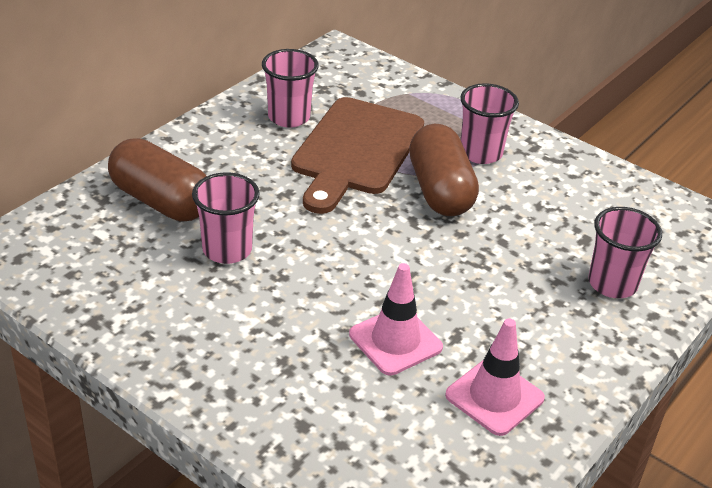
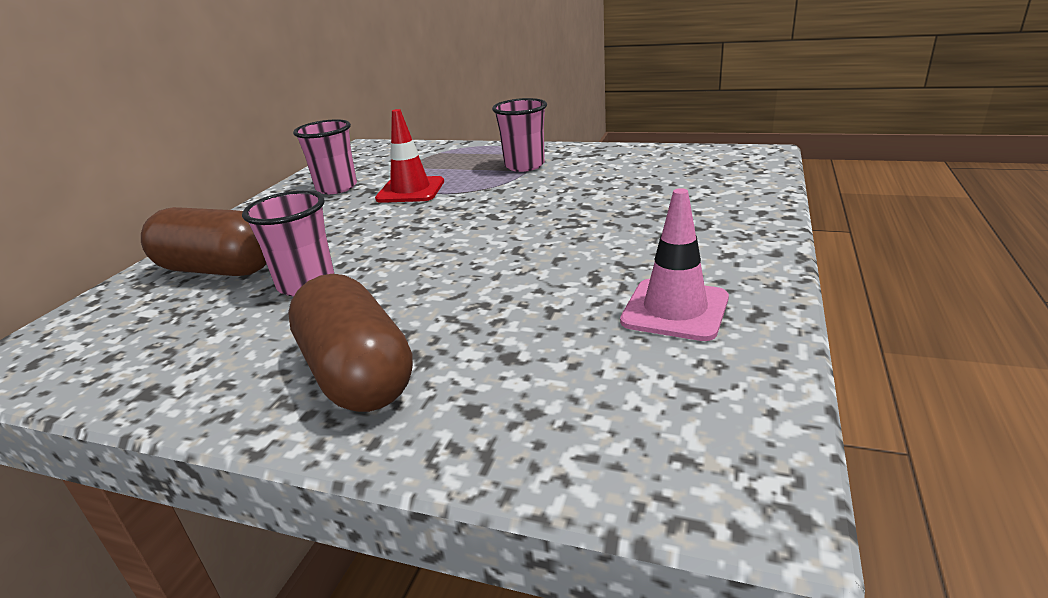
camera: 15 degrees left, 10 degrees down
(355, 151) = (410, 190): brown cutting board -> red traffic cone
(395, 341) = (534, 299): pink traffic cone -> none
(440, 190) = (504, 192): brown capsule -> brown capsule (357, 374)
(612, 284) = (706, 204): pink cup -> none

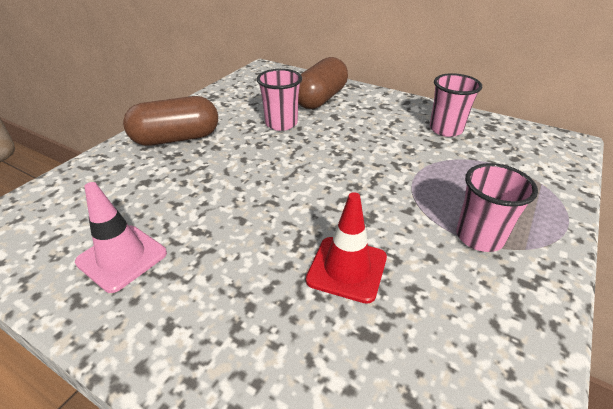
camera: 100 degrees right, 10 degrees up
(410, 190) = (425, 162): red traffic cone -> red traffic cone (347, 269)

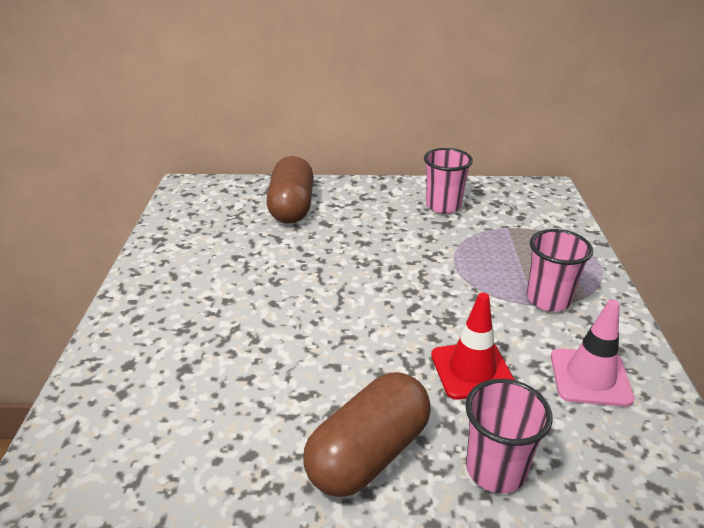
camera: 30 degrees left, 5 degrees down
(122, 257) = (250, 455): pink traffic cone -> pink traffic cone (590, 377)
(176, 139) = (168, 306): brown capsule -> brown capsule (368, 454)
(281, 123) = (276, 249): pink cup -> pink cup (495, 469)

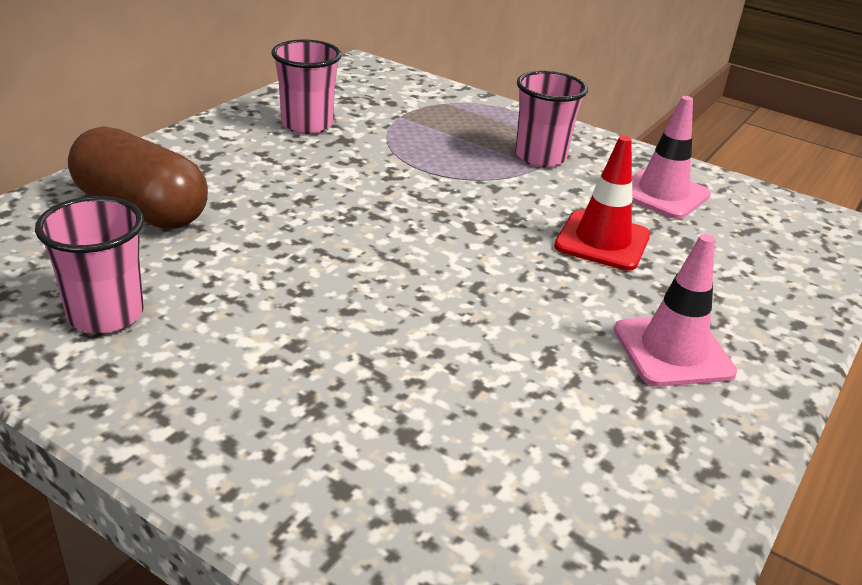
camera: 60 degrees left, 0 degrees up
(368, 454) = (673, 351): brown capsule -> pink traffic cone
(495, 469) = (739, 291): pink cup -> pink cup (106, 314)

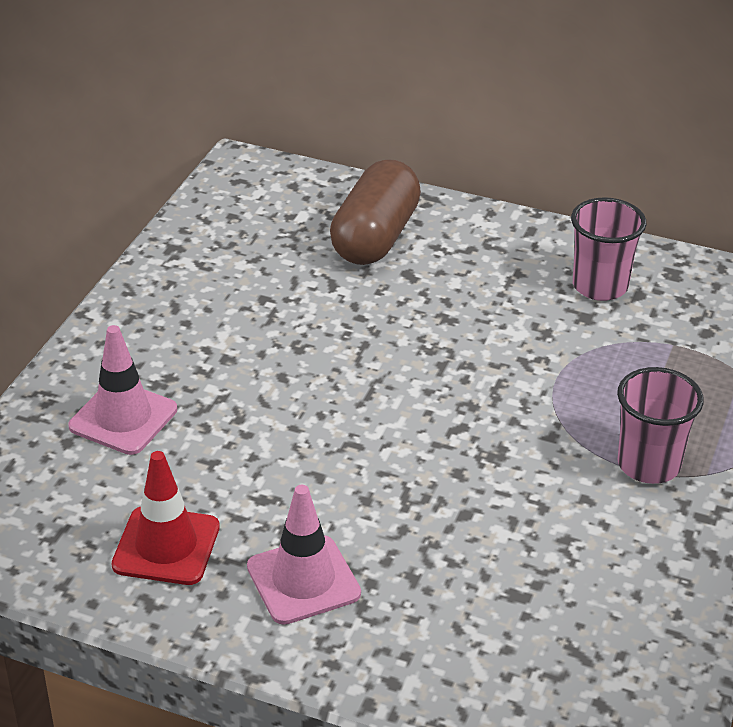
camera: 80 degrees right, 5 degrees up
(106, 314) = (227, 264): pink cup -> none
(602, 241) = (480, 525): red traffic cone -> red traffic cone (166, 546)
(662, 194) = (623, 574): pink traffic cone -> pink traffic cone (123, 418)

